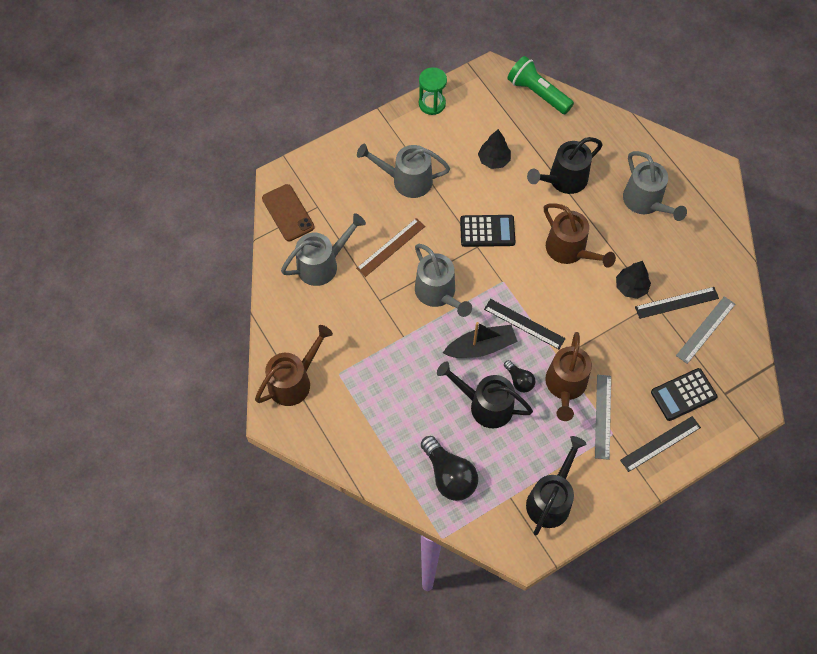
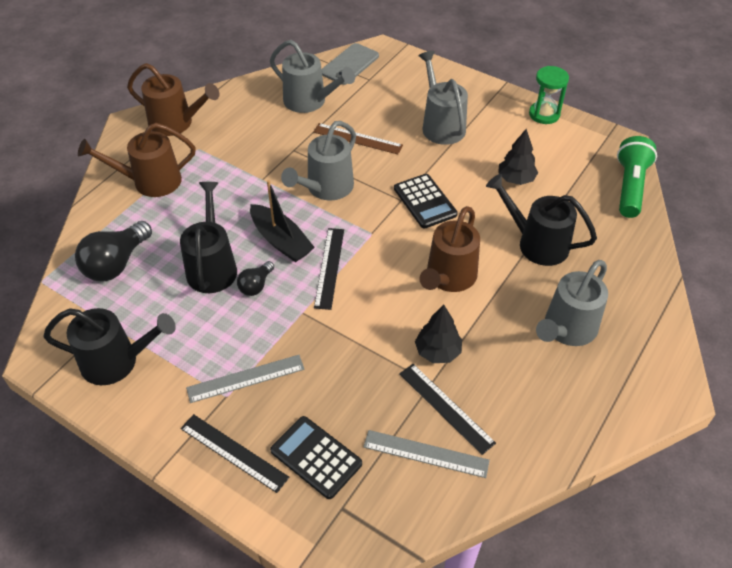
camera: 65 degrees right, 15 degrees down
(288, 213) = (349, 64): brown phone -> grey phone
(565, 386) = (268, 329): brown watering can -> brown watering can (150, 182)

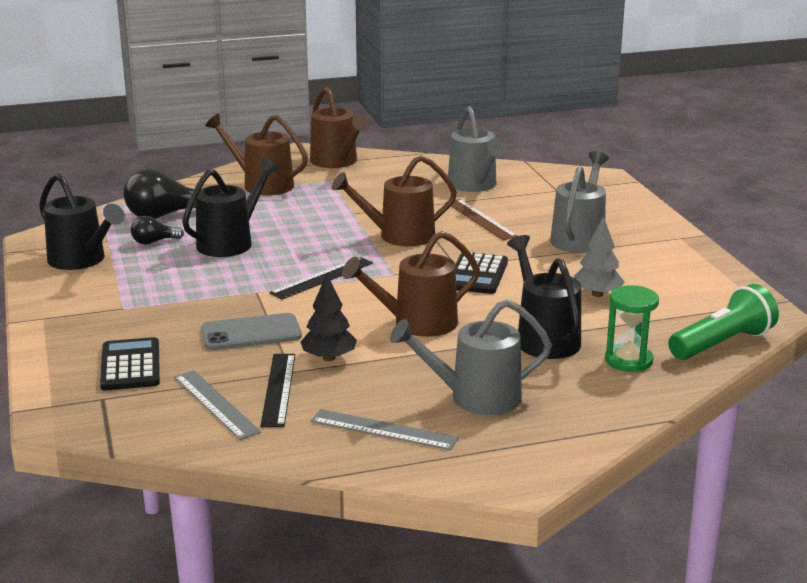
camera: 40 degrees right, 25 degrees down
(234, 452) = (79, 336): black ruler -> none
(245, 378) = (152, 305): grey ruler -> grey ruler (384, 429)
(256, 285) = (246, 264): black light bulb -> black light bulb (154, 242)
(281, 241) = (308, 249): black boat -> none
(326, 188) = (399, 236): grey watering can -> brown watering can
(349, 64) = (553, 176): grey phone -> grey phone (251, 333)
(515, 179) = (597, 294): black tree -> grey tree
(544, 114) = (709, 267): green hourglass -> green hourglass (628, 360)

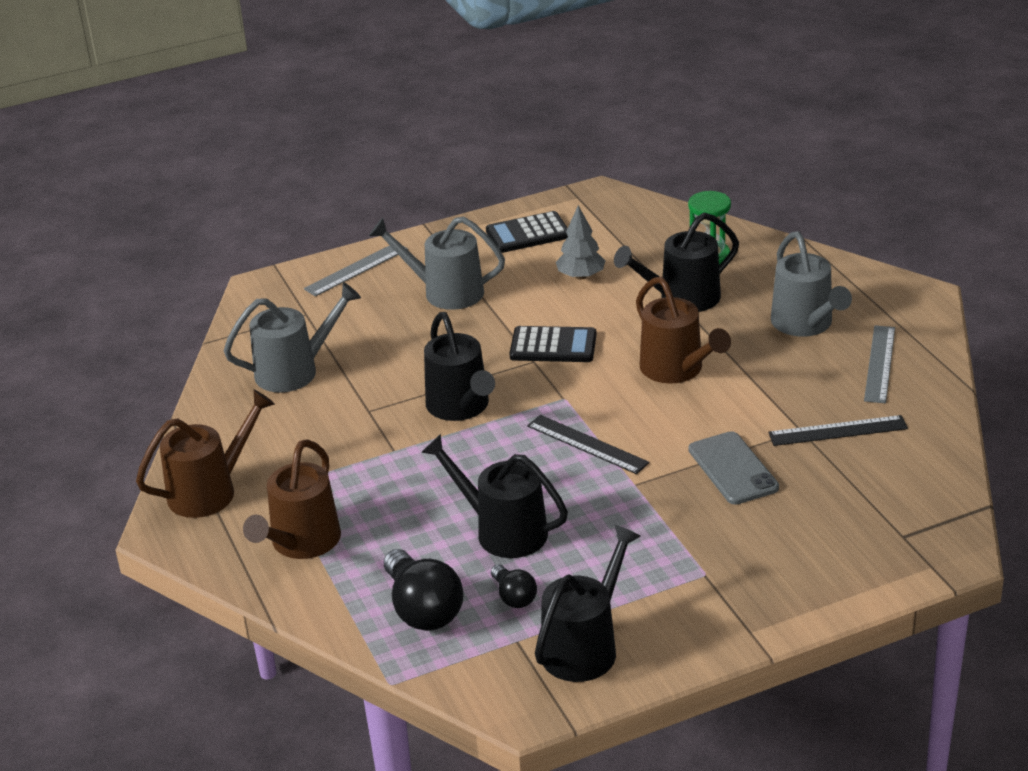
camera: 95 degrees left, 10 degrees up
(130, 365) = (832, 534): black calculator -> black calculator (528, 233)
(216, 404) = (880, 462): grey ruler -> grey ruler (356, 269)
(329, 358) = (766, 411): black tree -> none
(399, 236) = (461, 407): brown watering can -> black watering can
(480, 219) = (402, 357): brown ruler -> none
(722, 344) = (661, 214): green flashlight -> none

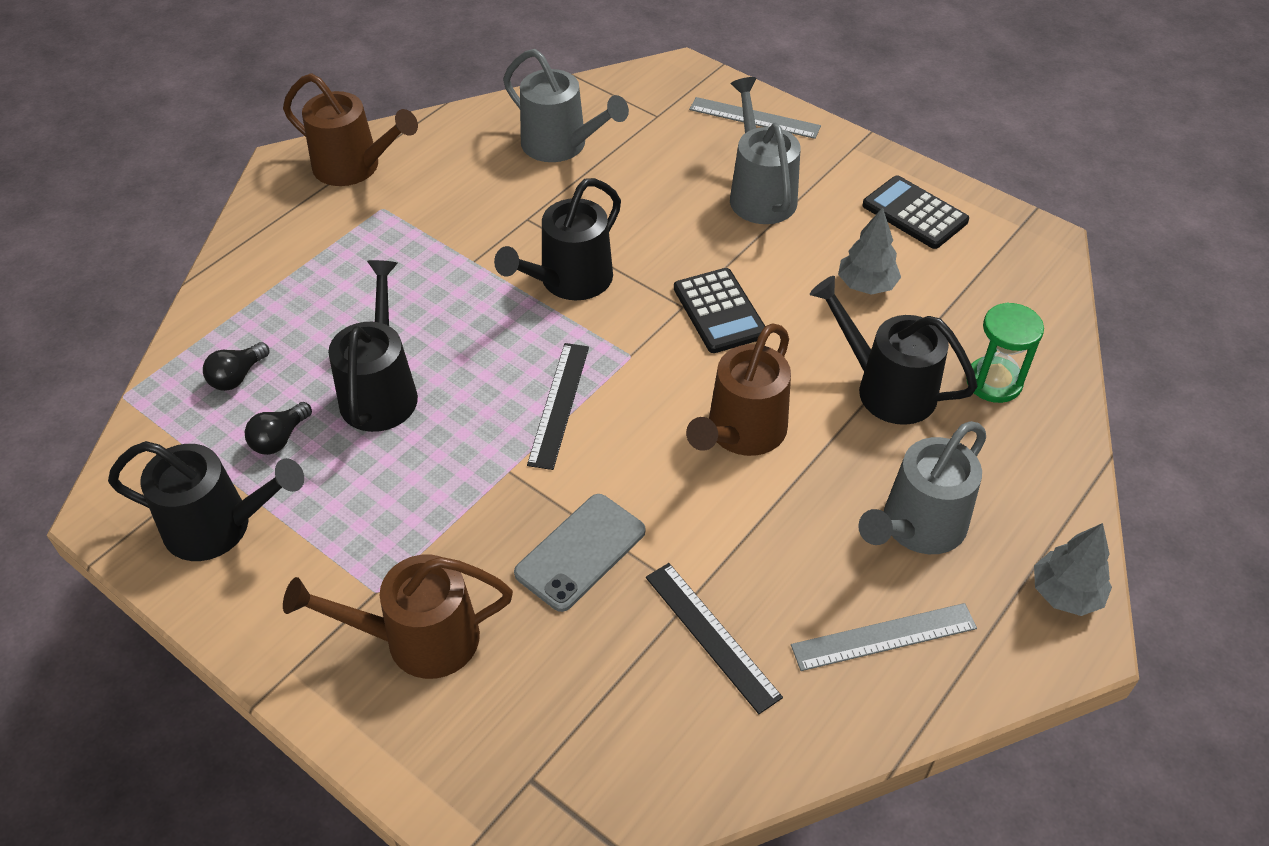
camera: 60 degrees right, 15 degrees up
(301, 543) = (304, 255): brown watering can -> brown watering can (418, 639)
(422, 609) = (237, 376): black light bulb -> black light bulb, size x0.55
(889, 288) = (1065, 593): none -> grey tree

